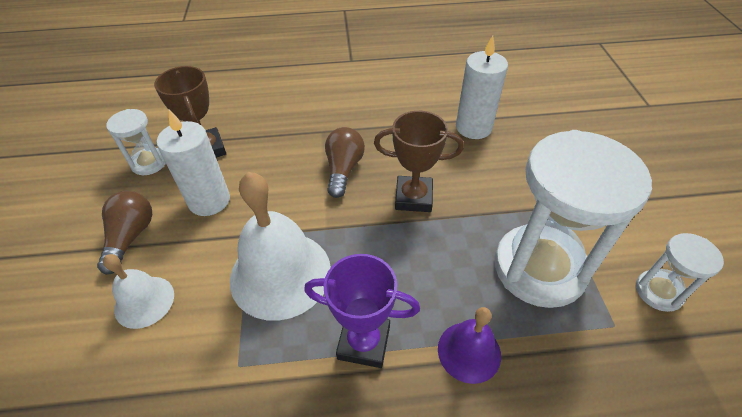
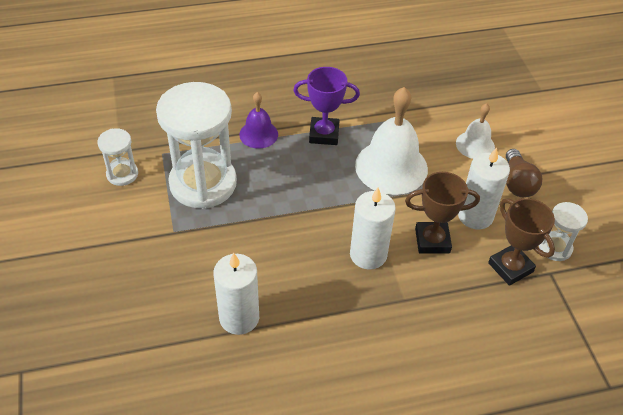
camera: 170 degrees right, 0 degrees up
(343, 169) = (368, 254): brown light bulb -> white candle
(413, 197) = (299, 231): brown trophy -> brown trophy (432, 241)

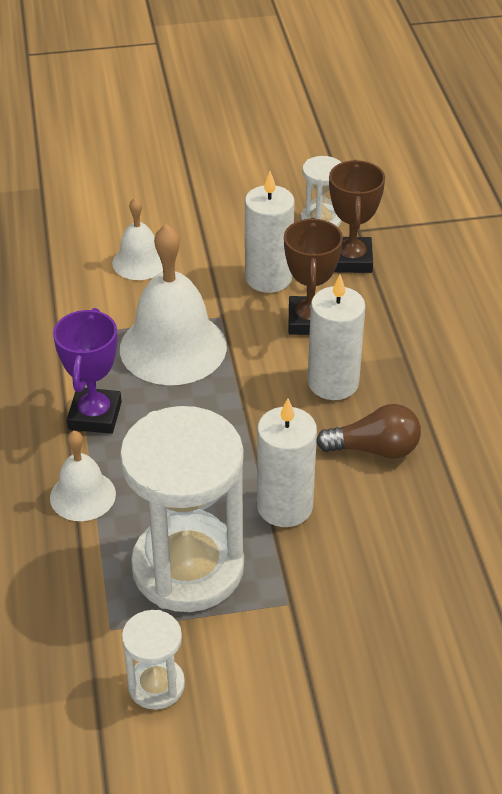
camera: 85 degrees left, 5 degrees down
(239, 318) = (445, 519): white candle -> white candle (284, 506)
(258, 134) = (82, 495): purple bell -> white bell
(510, 267) = (351, 260): brown trophy -> brown trophy turned 60 degrees counterclockwise
(517, 183) = (214, 234): brown light bulb -> brown light bulb (374, 449)

